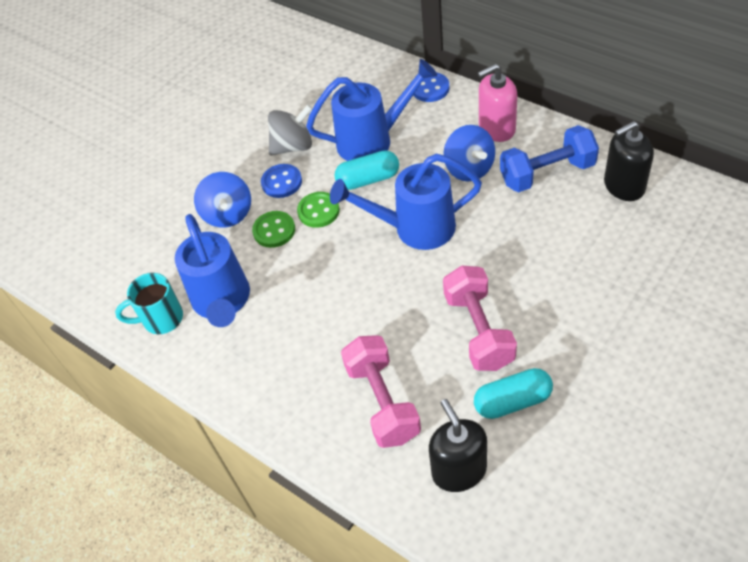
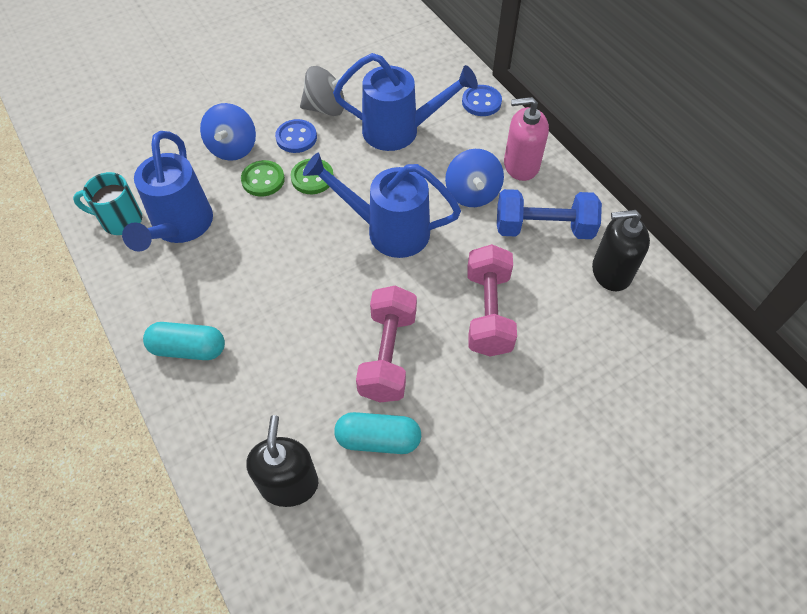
camera: 15 degrees right, 5 degrees up
(368, 179) = (374, 166): turquoise capsule -> turquoise capsule (188, 349)
(382, 402) = (260, 384): pink dumbbell -> pink dumbbell (488, 312)

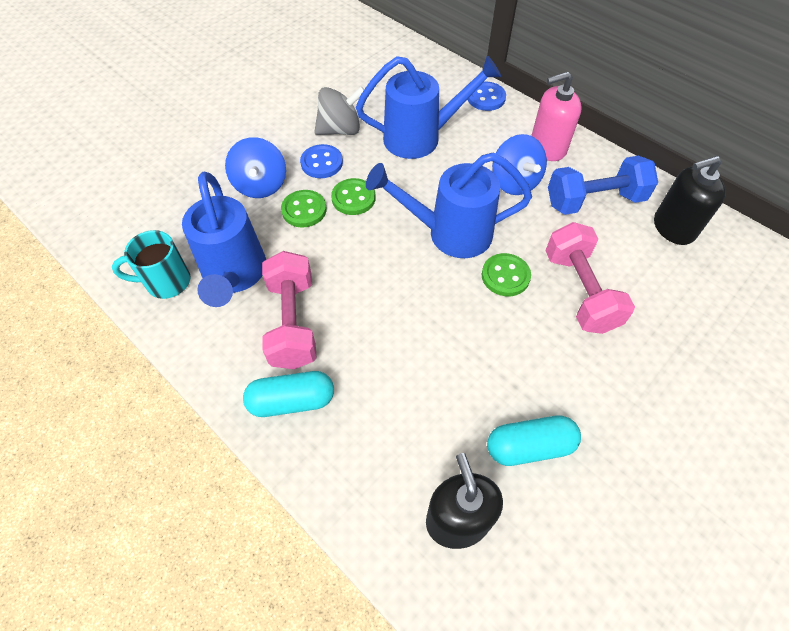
camera: 15 degrees left, 0 degrees up
(388, 355) = (502, 356): pink dumbbell -> pink dumbbell (292, 322)
(423, 282) = (505, 276): none -> green button

